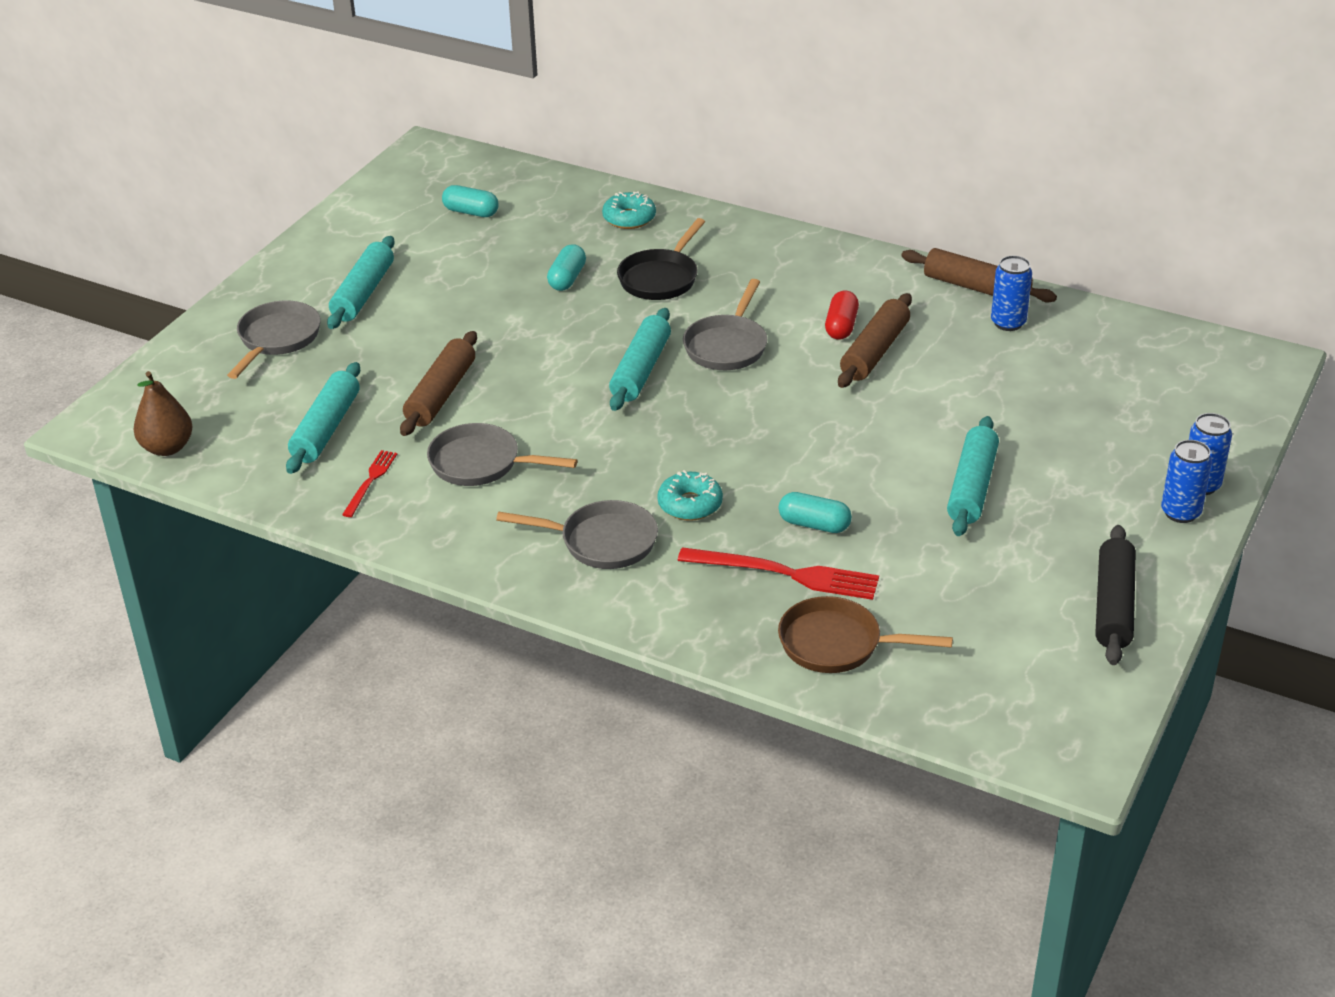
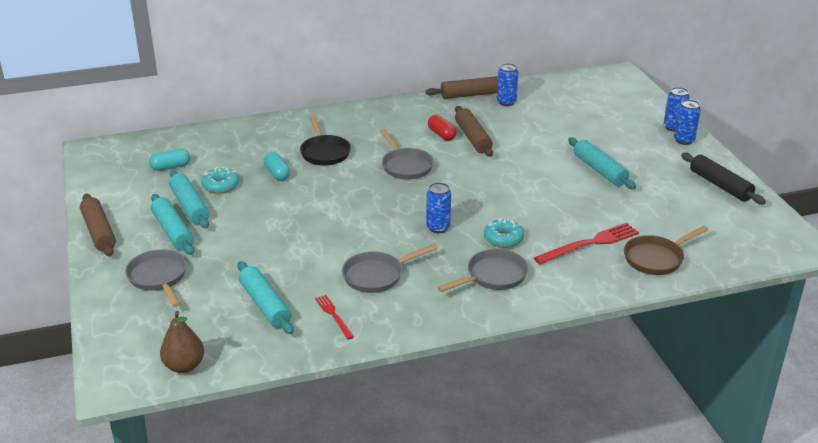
camera: 45 degrees left, 5 degrees down
(441, 394) = (301, 256): brown rolling pin -> brown rolling pin (99, 232)
(629, 218) = (263, 134): turquoise donut -> turquoise donut (220, 186)
(637, 446) = (438, 228): none -> blue can
(640, 370) = (383, 195): turquoise rolling pin -> turquoise rolling pin (189, 206)
(814, 524) = (567, 218): turquoise capsule -> none

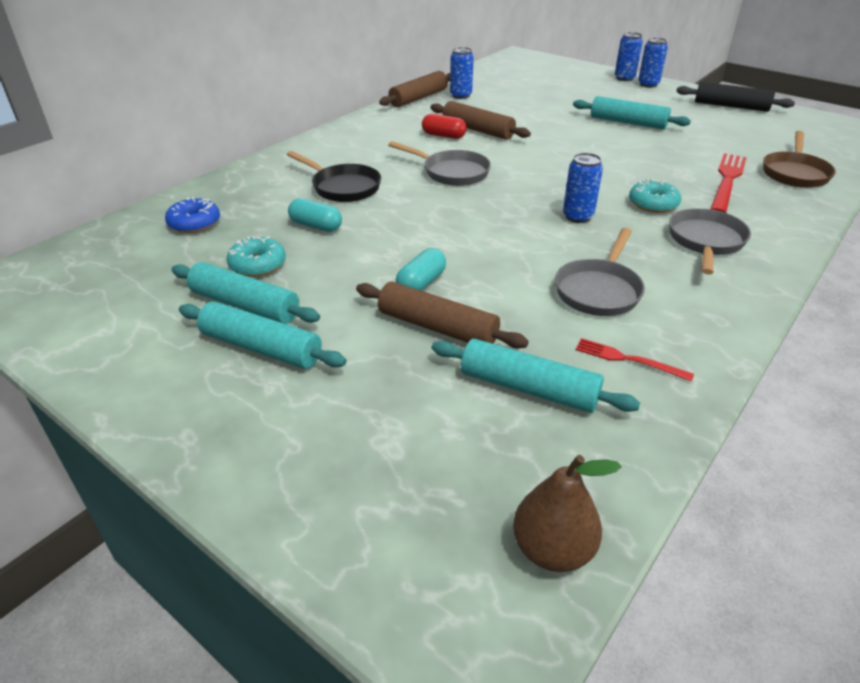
camera: 35 degrees left, 5 degrees up
(99, 232) = (134, 399): brown rolling pin -> brown rolling pin (437, 327)
(158, 278) = (323, 424): grey pan -> none
(170, 167) = (152, 267): turquoise capsule -> turquoise capsule (421, 283)
(217, 147) = (194, 223): none -> blue donut

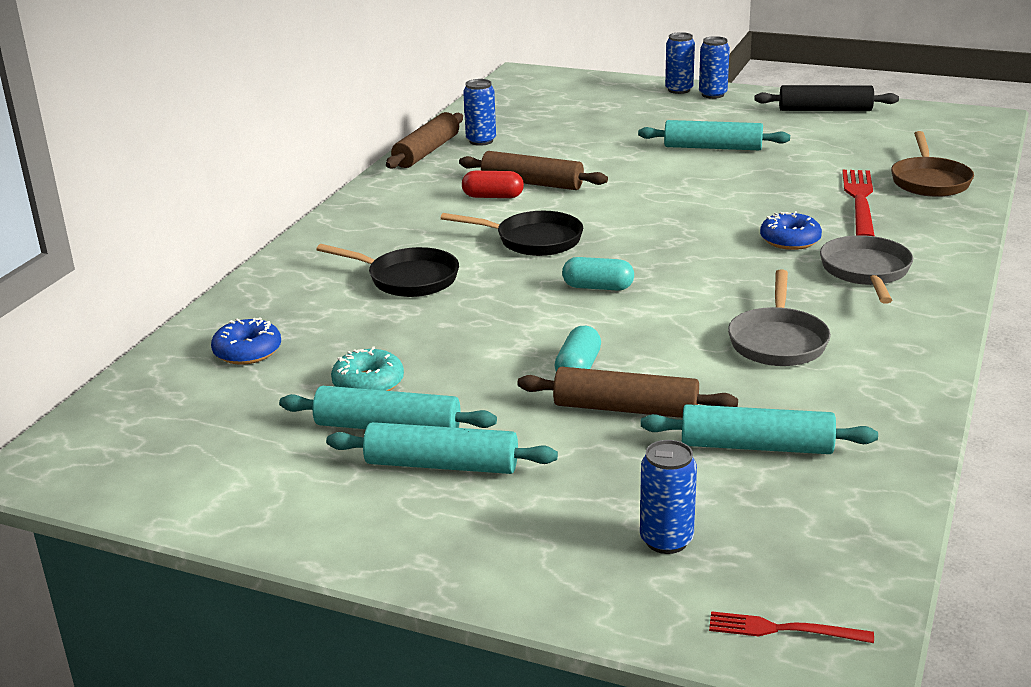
camera: 15 degrees left, 10 degrees down
(316, 226) = (407, 329): turquoise capsule -> turquoise capsule (598, 287)
(452, 172) = (533, 240): grey pan -> black pan
(552, 550) = (853, 569): brown pear -> none
(578, 217) = (713, 268): blue can -> blue can (666, 540)
(628, 359) = (842, 401): red fork -> red fork (783, 630)
(653, 204) = (790, 240): turquoise donut -> blue donut

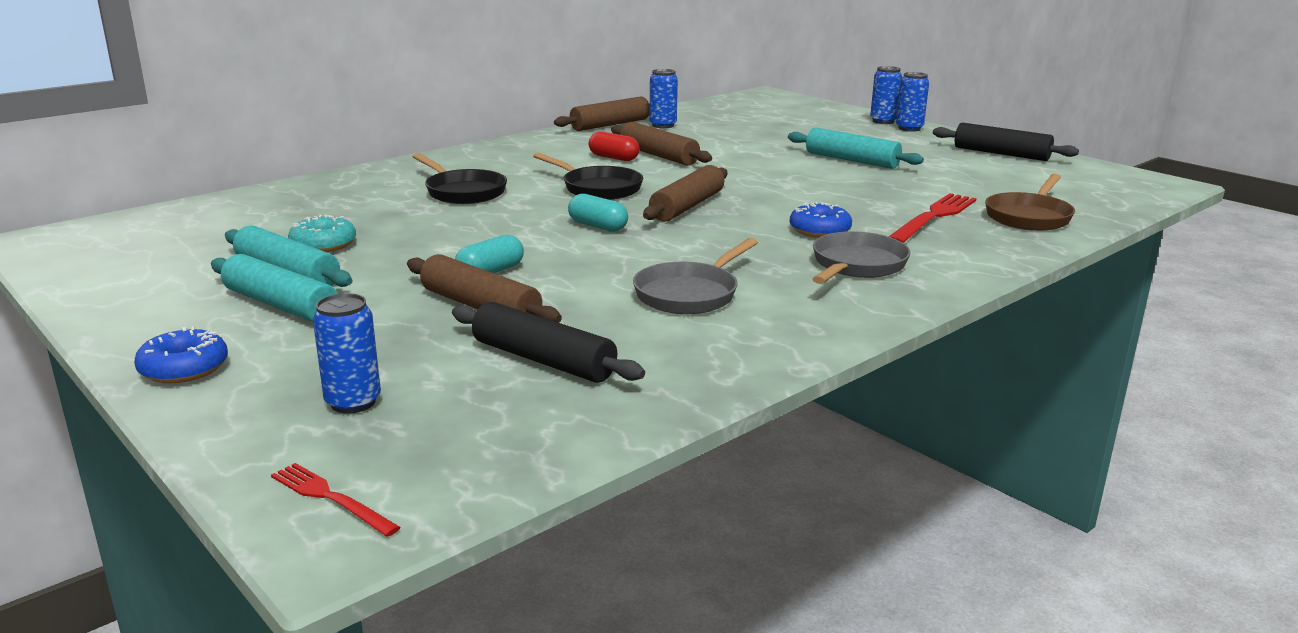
camera: 25 degrees right, 5 degrees down
(247, 351) = (280, 208): blue donut -> blue donut (184, 368)
(644, 241) = (687, 206): none -> brown rolling pin
(756, 446) = (543, 360): turquoise rolling pin -> black rolling pin

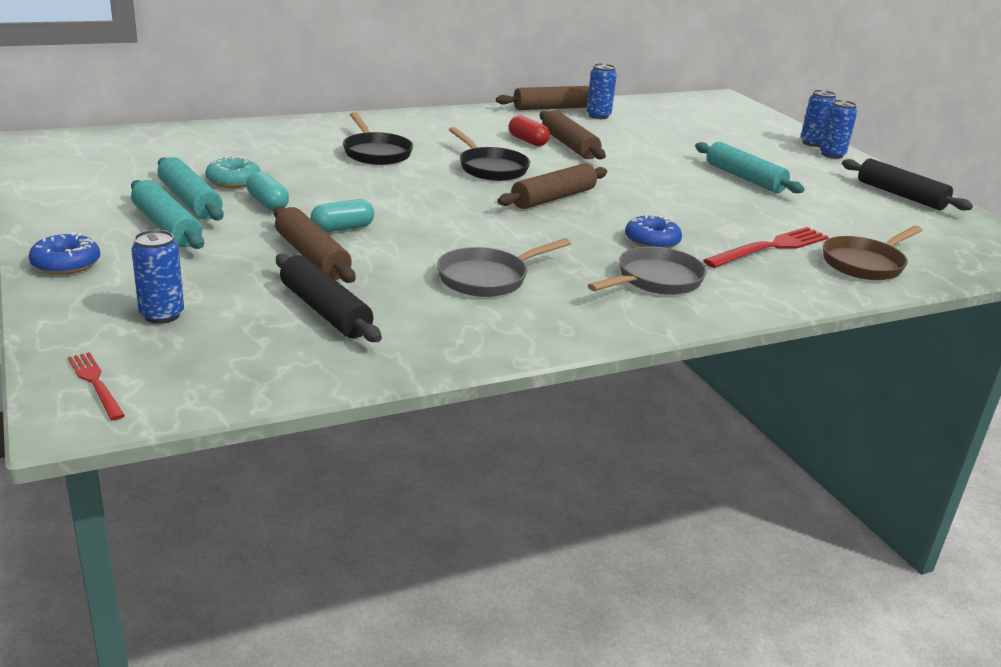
camera: 15 degrees right, 5 degrees up
(598, 226) = (461, 203): turquoise capsule -> turquoise capsule (268, 204)

